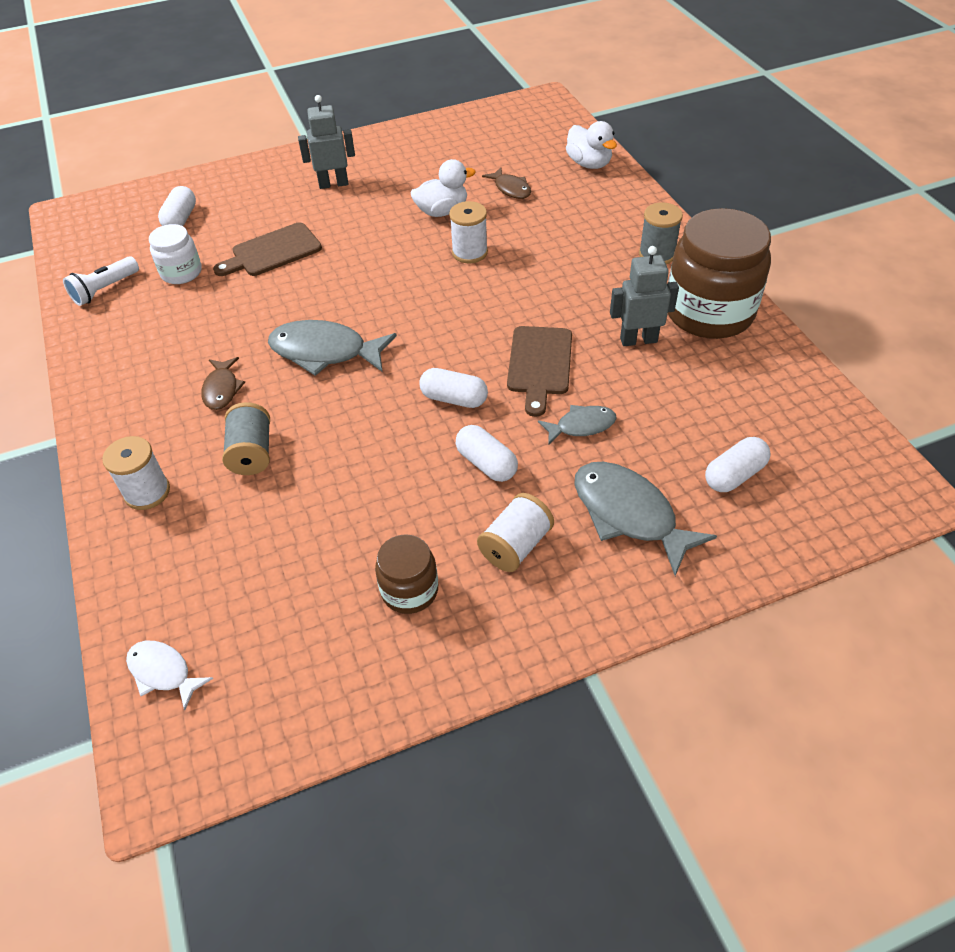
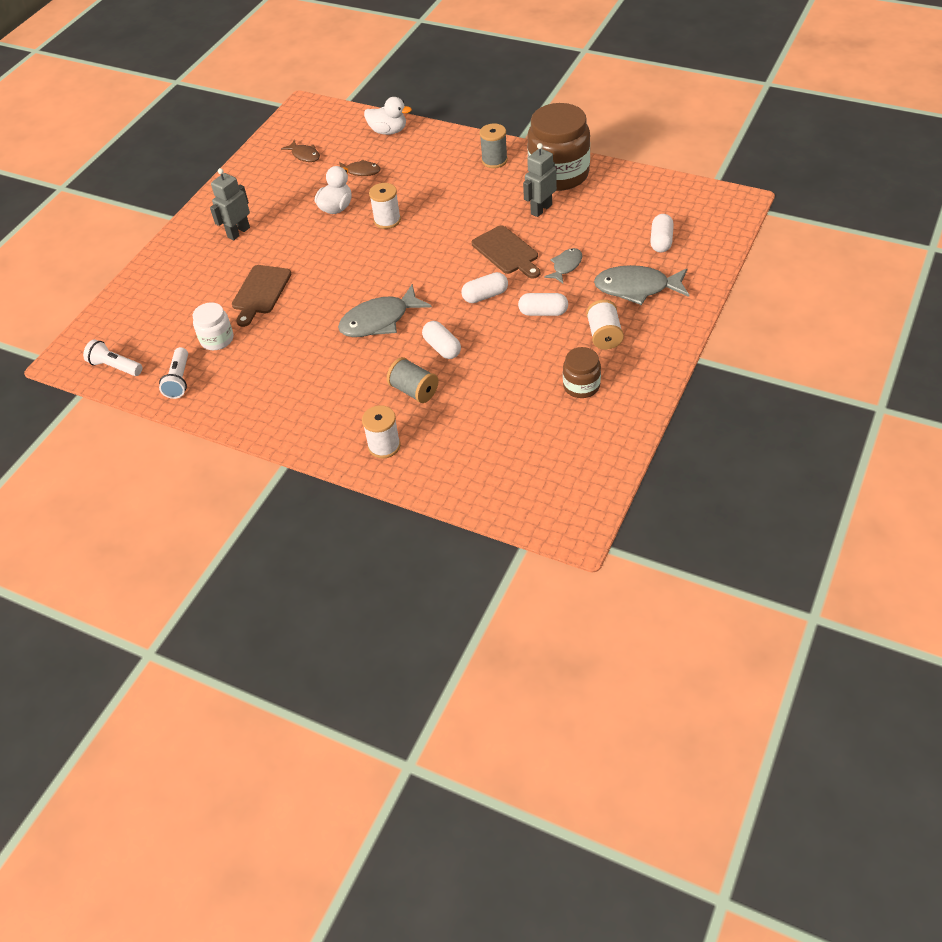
camera: 40 degrees left, 0 degrees up
(85, 243) = (115, 366): none -> white flashlight
(163, 672) = (515, 499): white fish -> none
(181, 219) = (162, 312): white capsule -> white capsule (442, 348)
(222, 389) = (347, 376): brown fish -> brown fish (304, 155)

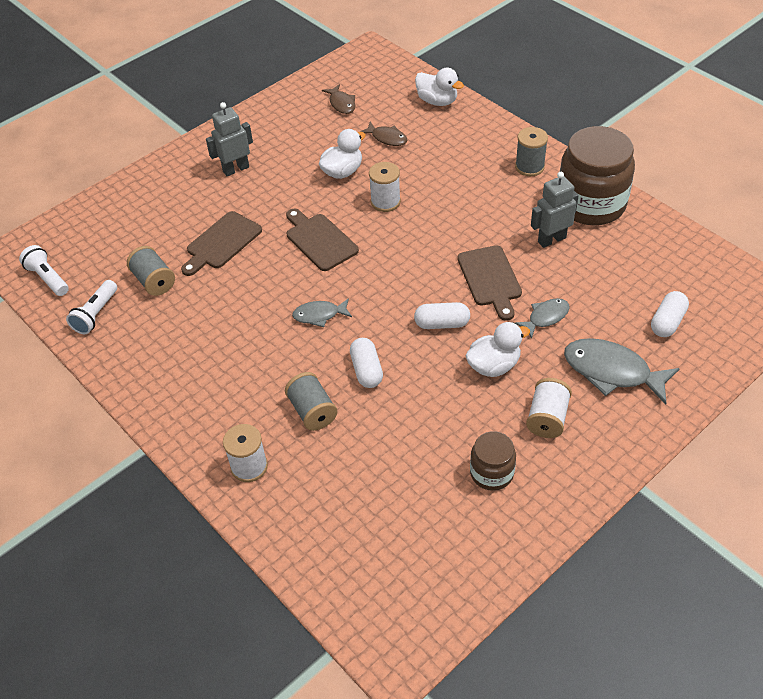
camera: 20 degrees right, 0 degrees up
(217, 339) = (154, 281): white jar -> grey spool
(347, 265) = (319, 240): none -> brown cutting board
(379, 320) = (319, 315): grey fish -> grey fish, size x0.56
(543, 312) = (493, 365): white capsule -> white duck

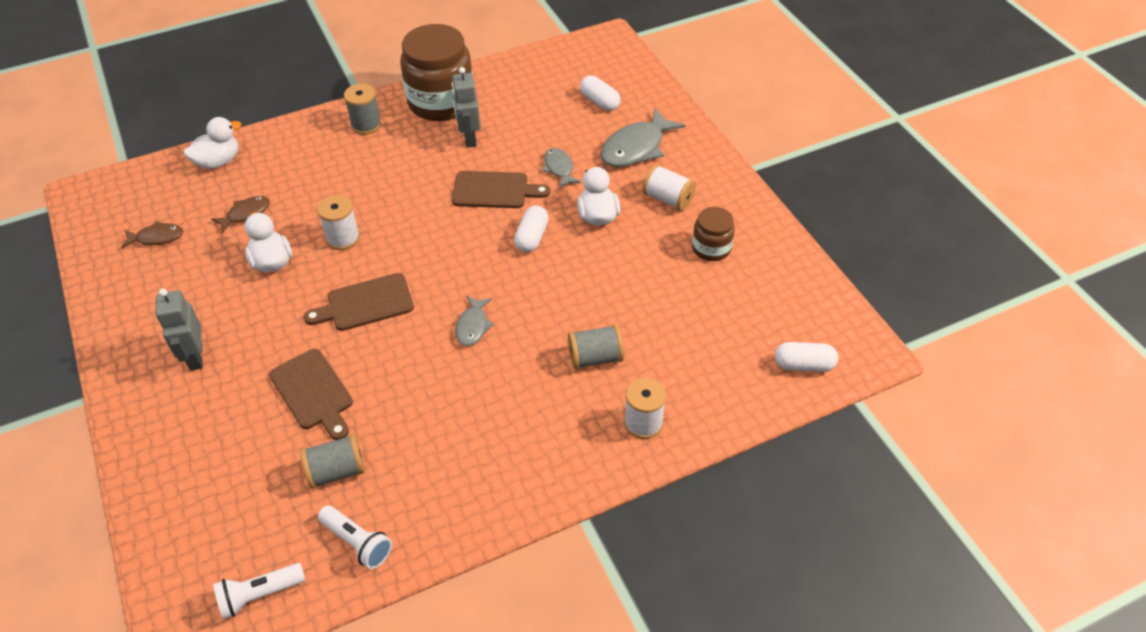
camera: 75 degrees left, 0 degrees up
(366, 370) = (563, 305): white capsule -> white capsule (803, 365)

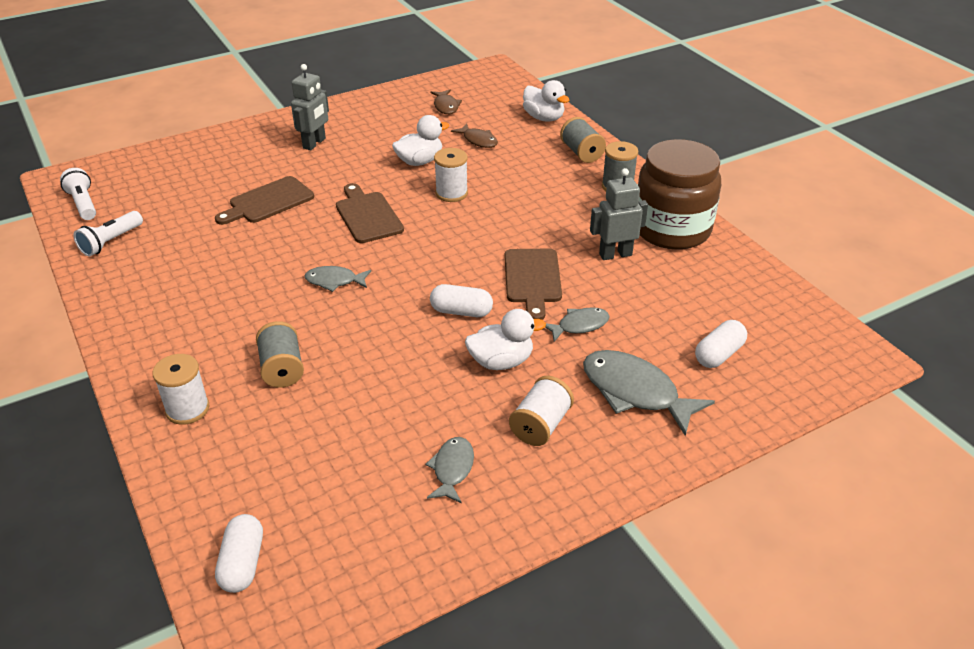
camera: 85 degrees right, 10 degrees down
(195, 357) = (314, 143): grey robot -> grey robot turned 135 degrees clockwise
(337, 471) = (183, 223): grey spool -> grey spool (581, 153)
(711, 248) = (452, 469): brown jar -> grey fish

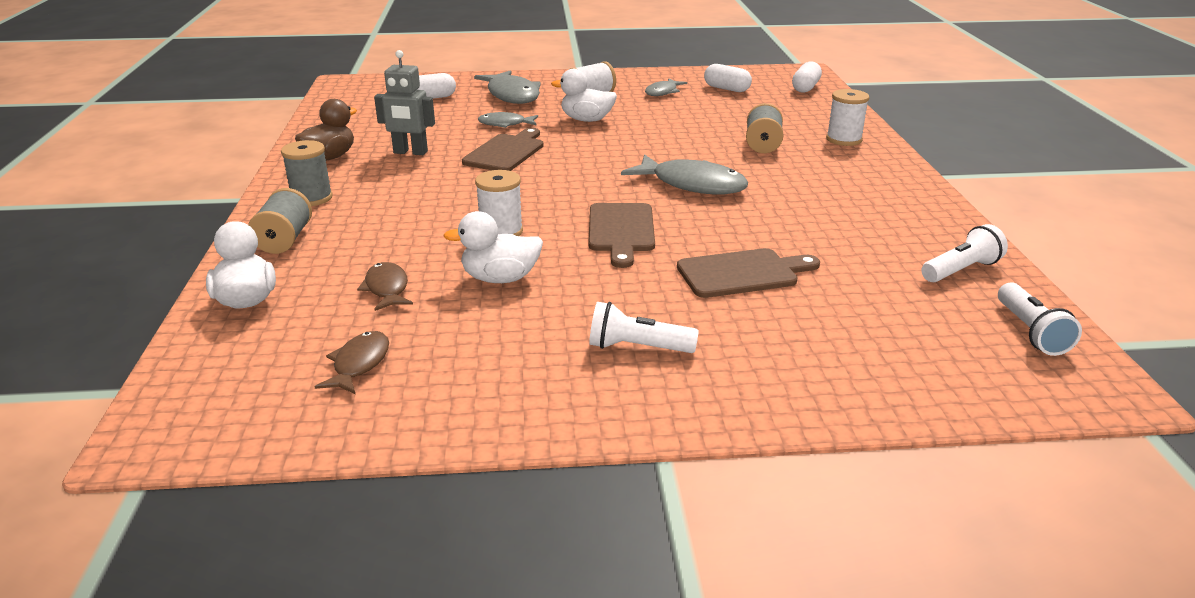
camera: 155 degrees left, 10 degrees down
(314, 143) = (637, 347): grey robot -> white flashlight
(334, 281) = (692, 185): grey fish -> grey fish, size x1.78
(461, 311) = (590, 146): white capsule -> white capsule (726, 89)
(671, 229) = (329, 157): brown jar -> brown duck

